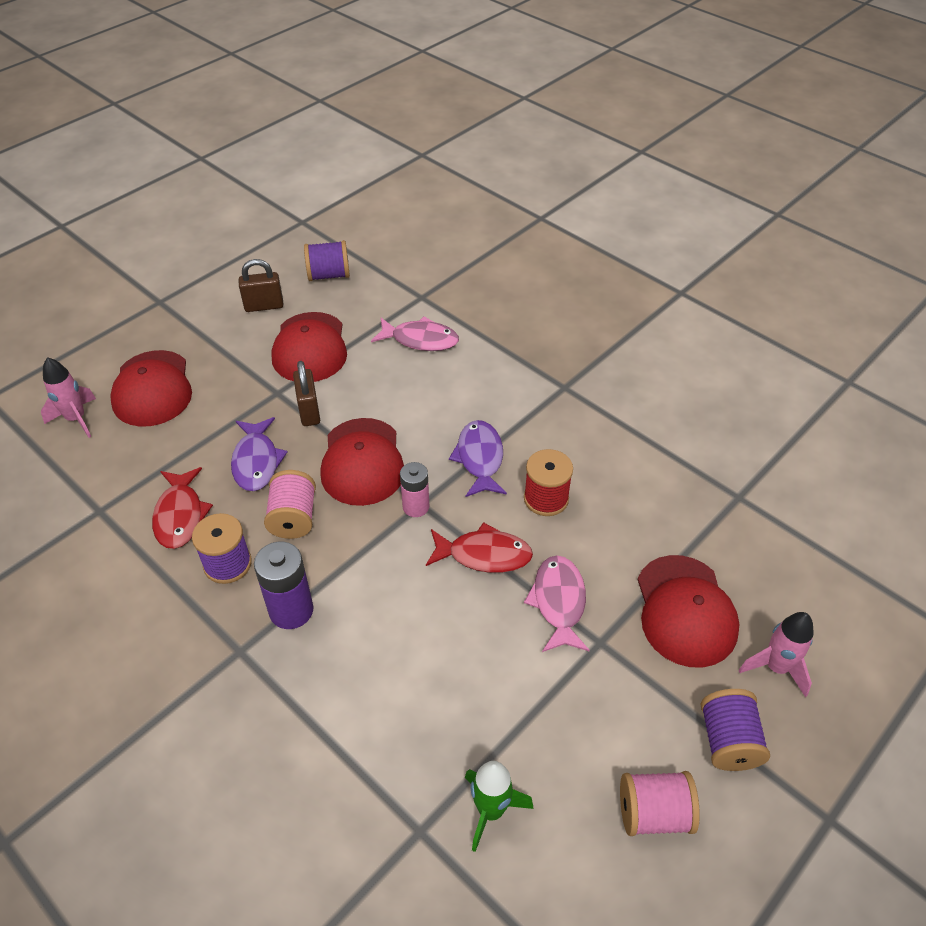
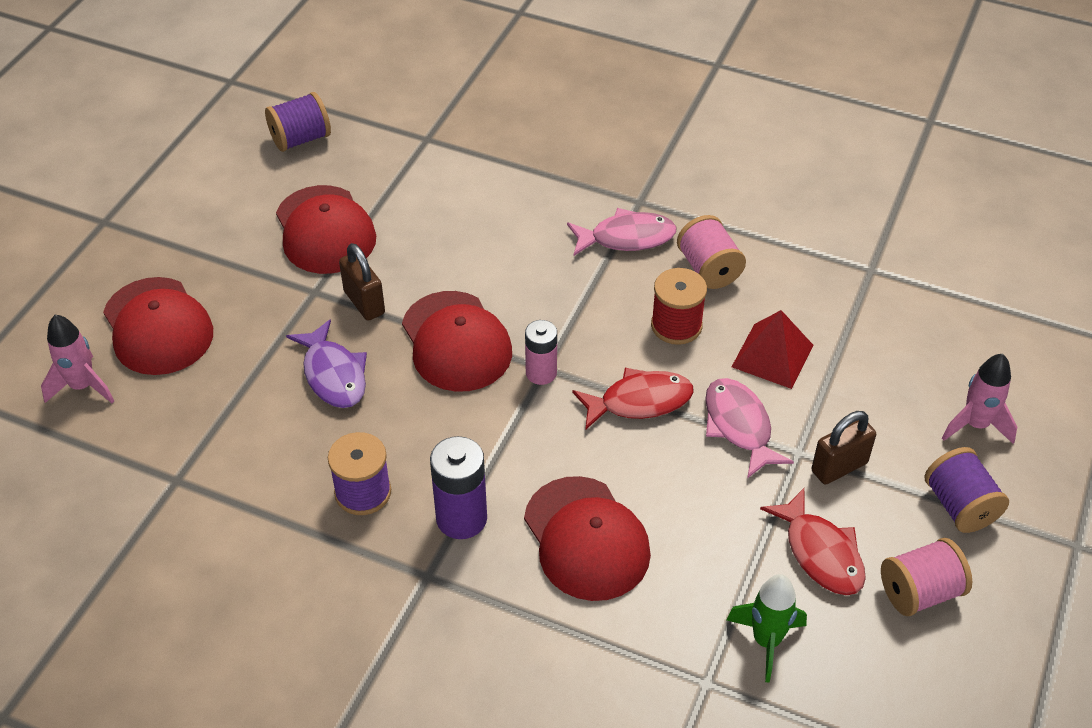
camera: 20 degrees left, 0 degrees up
(180, 515) = (277, 457): red fish -> red fish (820, 553)
(264, 306) = (241, 195): brown padlock -> brown padlock (839, 467)
(293, 518) = (410, 423): pink spool -> pink spool (708, 269)
(420, 340) = (451, 189): pink fish -> pink fish (626, 238)
(479, 458) = (585, 303): purple fish -> none
(616, 548) = (772, 355): none -> red pyramid
(685, 611) = (867, 397): red cap -> red cap (586, 539)

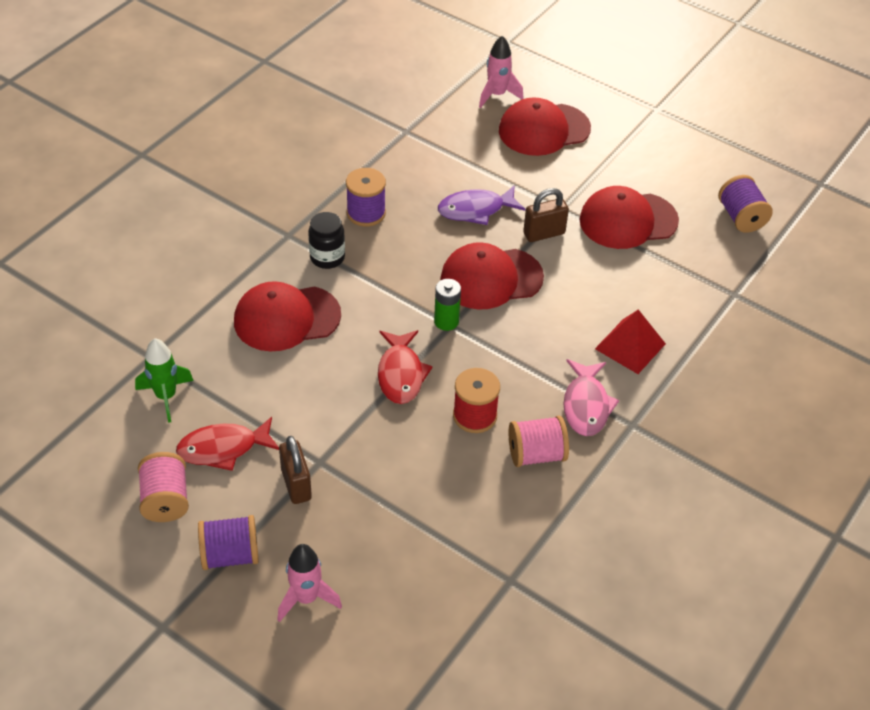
camera: 100 degrees right, 0 degrees up
(461, 518) = (327, 257): purple battery -> black jar
(541, 373) = (446, 321): pink battery -> green battery
(739, 426) = (357, 430): pink fish -> none
(772, 355) = (424, 473): red pyramid -> red pyramid (630, 346)

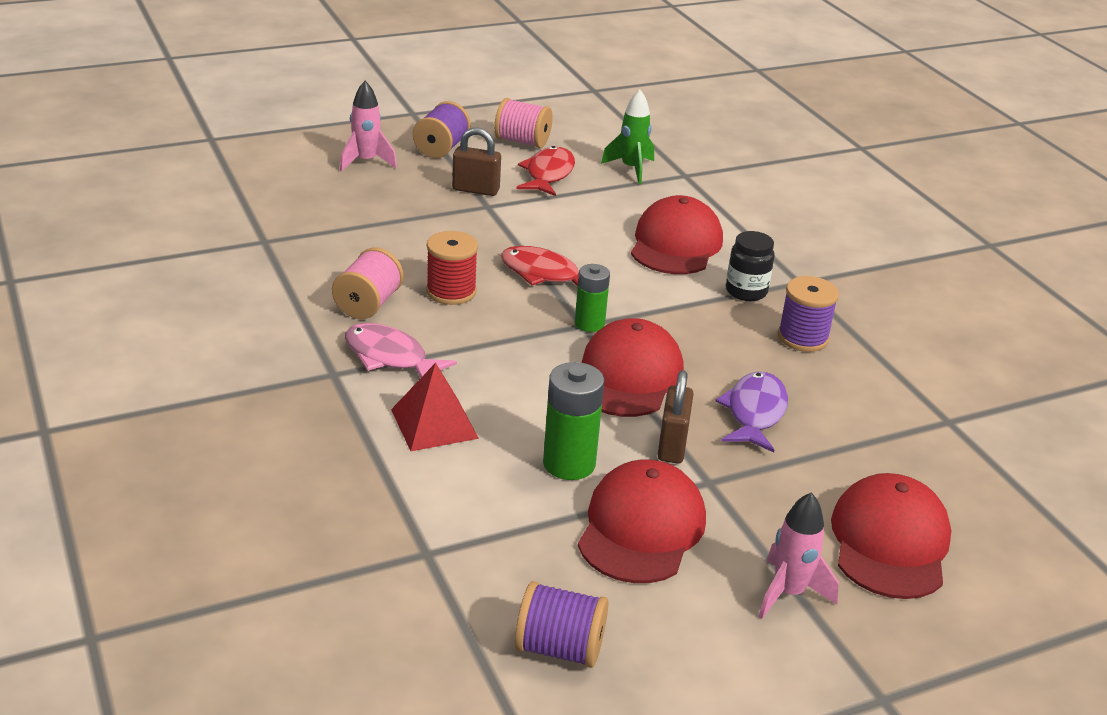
camera: 120 degrees right, 15 degrees down
(497, 95) = (998, 533): pink rocket -> pink rocket (788, 593)
(605, 270) = (569, 464): none -> green battery

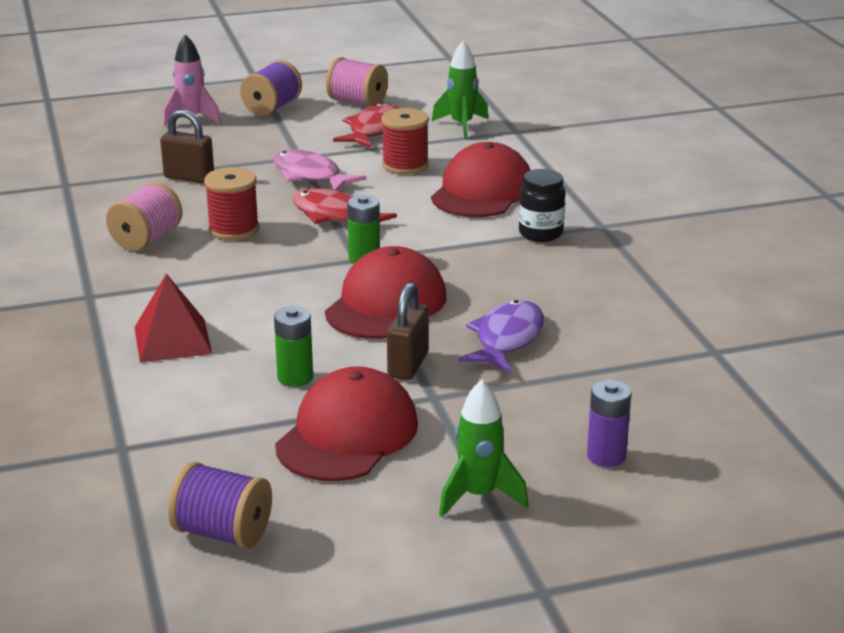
camera: 10 degrees right, 5 degrees down
(390, 357) = (150, 283): pink fish -> pink fish (310, 176)
(475, 190) = (293, 143): brown padlock -> brown padlock (189, 177)
(569, 464) = (295, 377): green battery -> green battery, size x0.66
(592, 215) = (405, 165): none -> red spool
(788, 593) = (479, 496): pink rocket -> green rocket
(803, 338) = (585, 275): purple spool -> none
(889, 542) = (606, 456): red cap -> purple battery

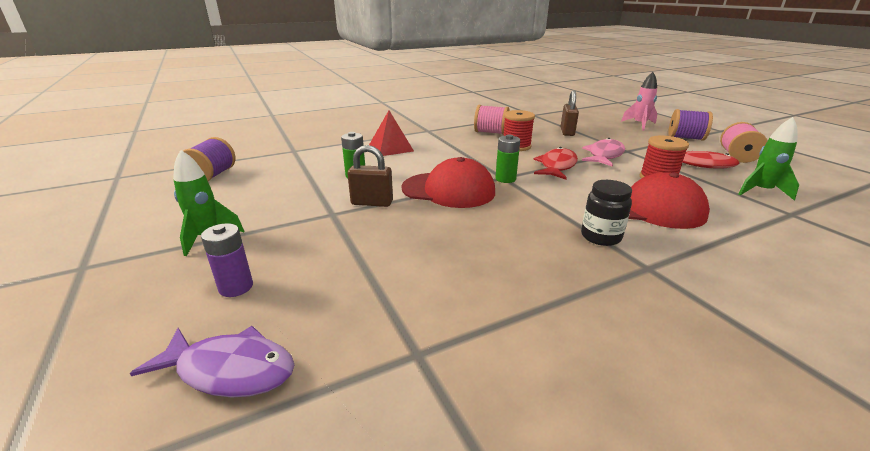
camera: 80 degrees right, 0 degrees up
(347, 434) = (293, 193): red cap -> none
(506, 339) = (414, 233): purple fish -> purple fish (230, 370)

